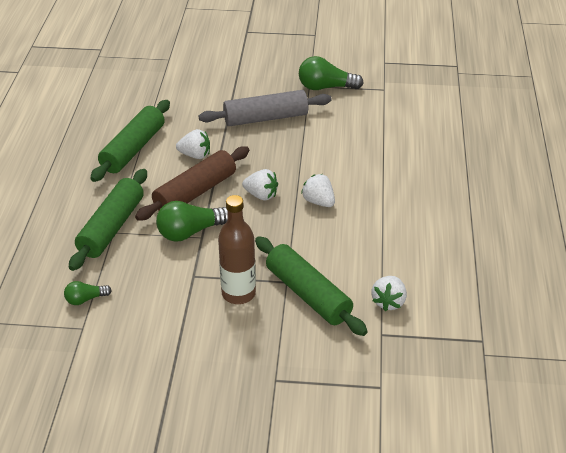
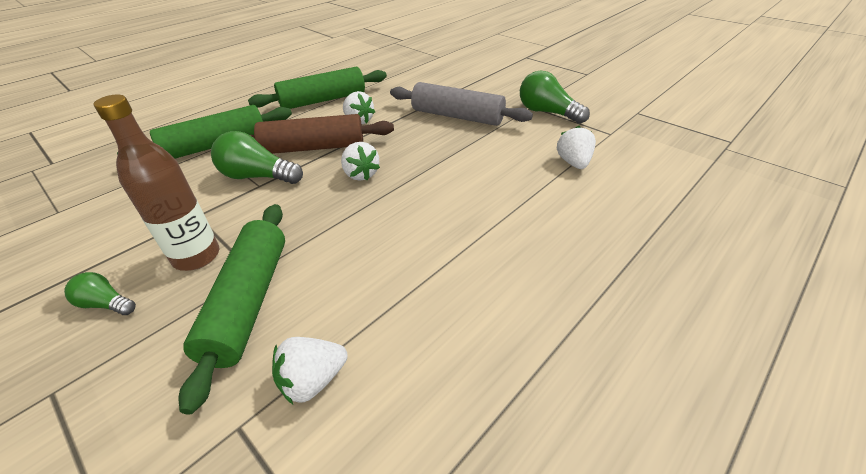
camera: 40 degrees right, 0 degrees up
(85, 299) = (103, 189): green light bulb -> green light bulb (106, 304)
(318, 202) = (404, 206): white strawberry -> white strawberry (573, 163)

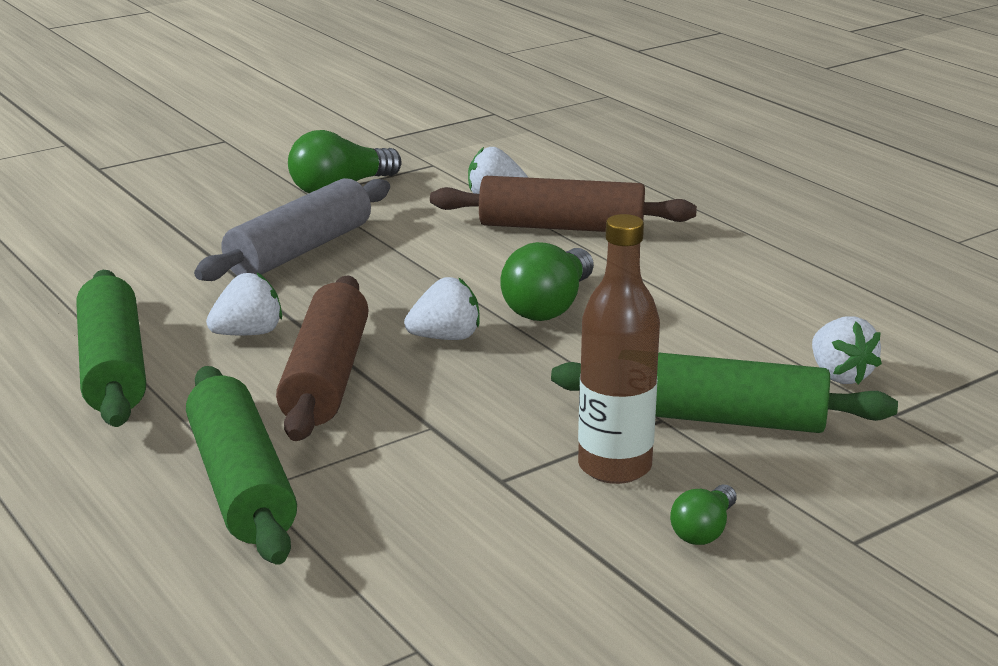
camera: 80 degrees left, 15 degrees down
(258, 177) = (401, 428): green light bulb -> green light bulb (549, 306)
(541, 195) = (561, 227): none -> brown rolling pin

